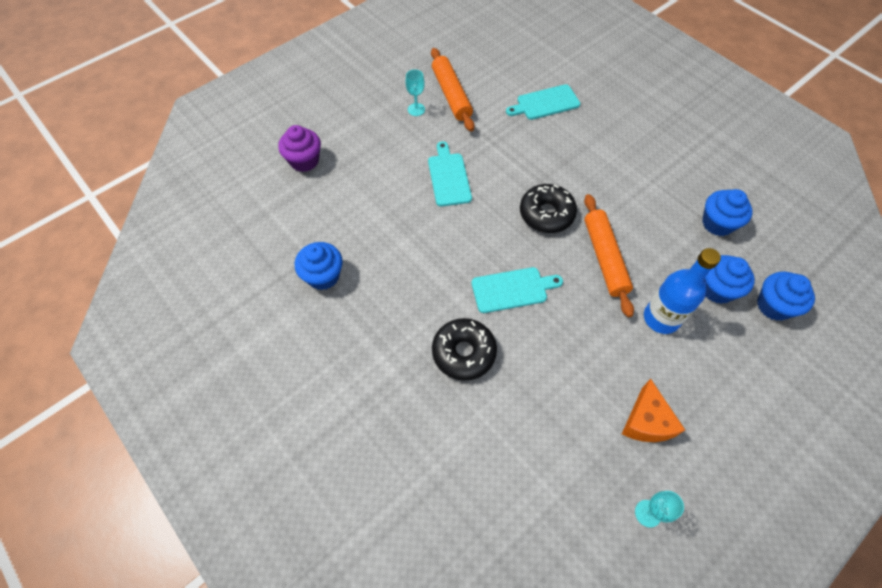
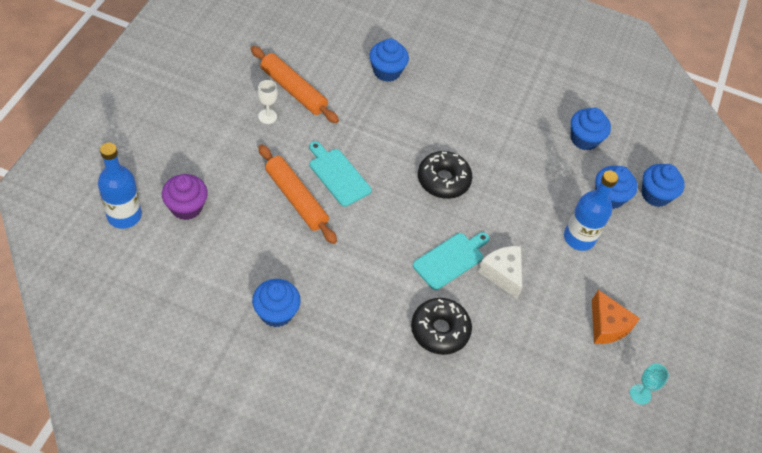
camera: 35 degrees left, 5 degrees down
(252, 151) = (124, 215): none -> blue bottle
(416, 109) = (267, 116): turquoise goblet -> white goblet
(545, 103) = (387, 71): turquoise cutting board -> blue cupcake
(558, 323) = (502, 274): none -> white cheese
(604, 258) = (511, 203): orange rolling pin -> orange rolling pin (296, 199)

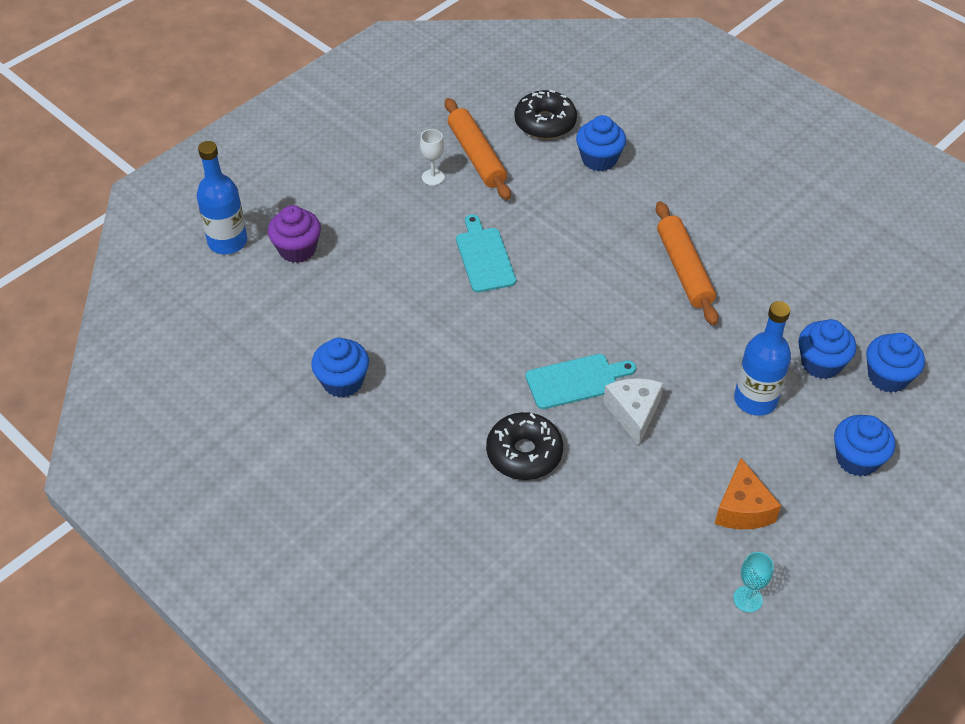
camera: 30 degrees right, 5 degrees down
(296, 199) = (423, 270): orange rolling pin -> orange rolling pin (684, 270)
(443, 180) = (610, 292): black donut -> black donut (545, 123)
(584, 139) = (820, 289): blue cupcake -> blue cupcake (857, 459)

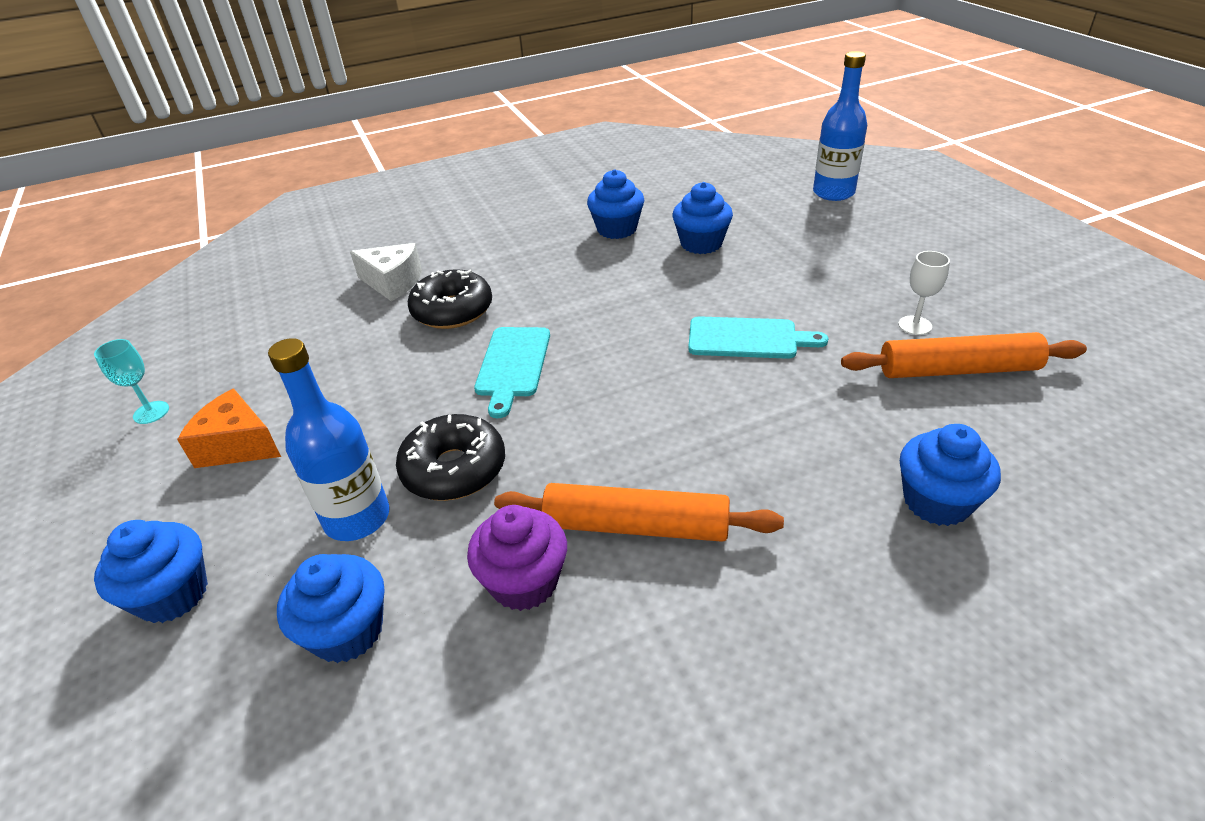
camera: 115 degrees right, 10 degrees down
(297, 249) = (809, 225): purple cupcake -> purple cupcake (524, 582)
(545, 123) = (1045, 460): black donut -> black donut (454, 469)
(633, 413) = (433, 397): white cheese -> white cheese (393, 282)
(888, 377) = (245, 724): blue cupcake -> blue cupcake (701, 243)

